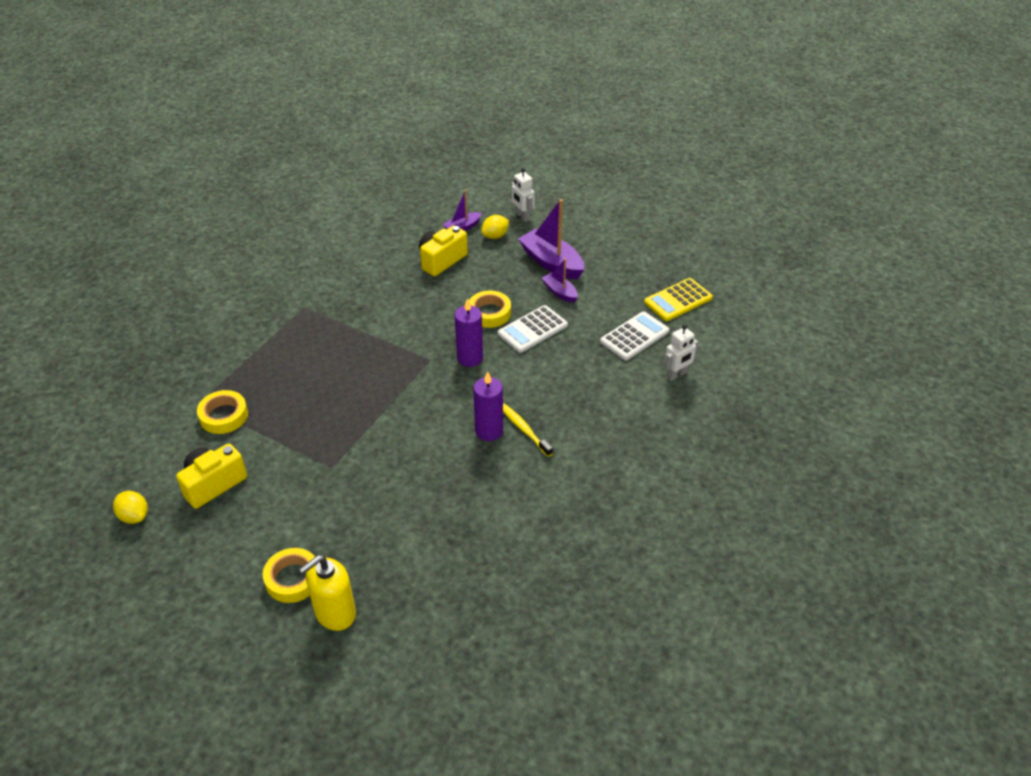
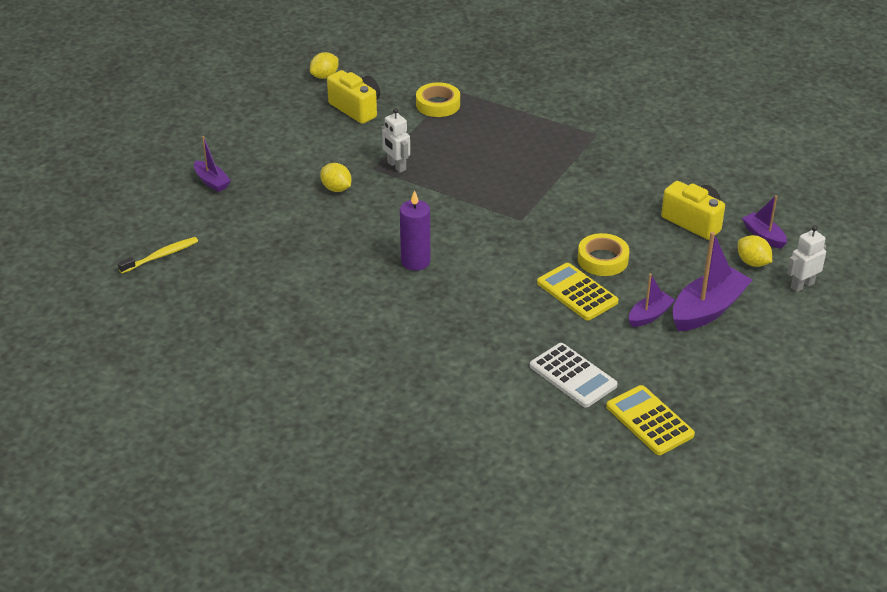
camera: 90 degrees right, 5 degrees down
(293, 579) = (249, 158): yellow tape -> none
(335, 613) = (212, 182): yellow soap dispenser -> purple boat
(364, 495) = (336, 188): none -> yellow lemon
(470, 358) = (525, 247): purple candle -> none
(524, 430) = (416, 285): yellow toothbrush -> yellow toothbrush (160, 256)
(532, 330) = (577, 292): white calculator -> yellow calculator
(676, 375) = (506, 408): white robot -> white robot (396, 166)

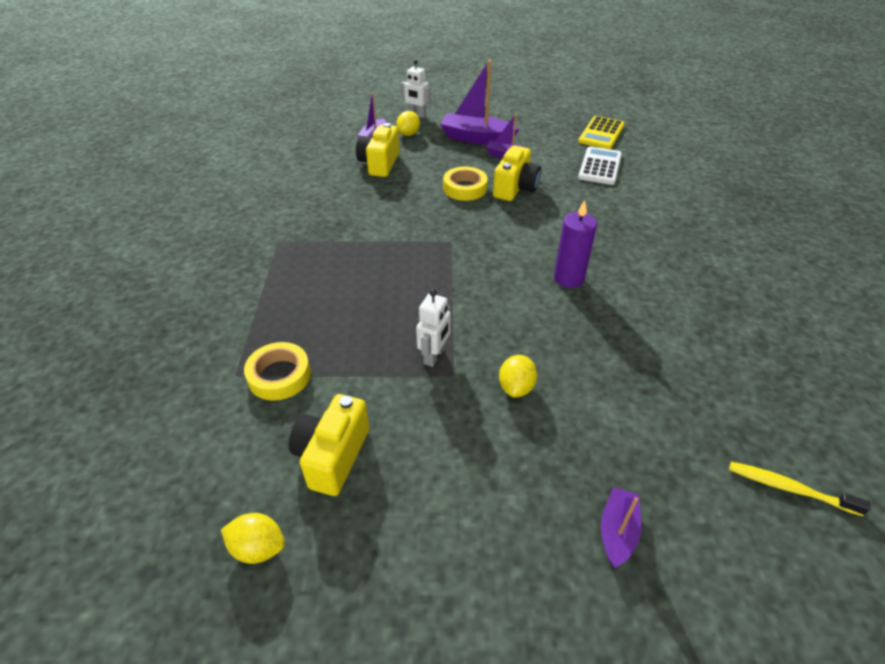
camera: 120 degrees left, 5 degrees up
(577, 292) = (515, 188): yellow calculator -> yellow camera

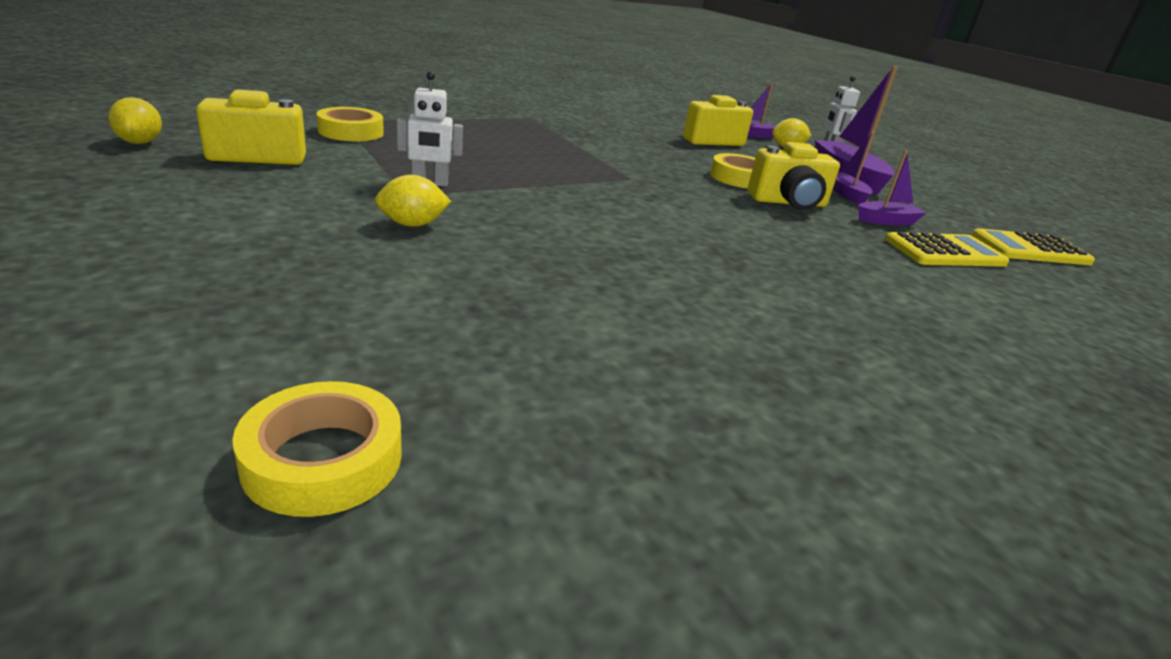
camera: 55 degrees right, 15 degrees down
(568, 278) = (654, 243): purple candle -> none
(600, 166) = (944, 252): white calculator -> yellow calculator
(617, 531) = (185, 297): purple boat -> purple boat (886, 221)
(790, 488) = (323, 459): yellow toothbrush -> yellow tape

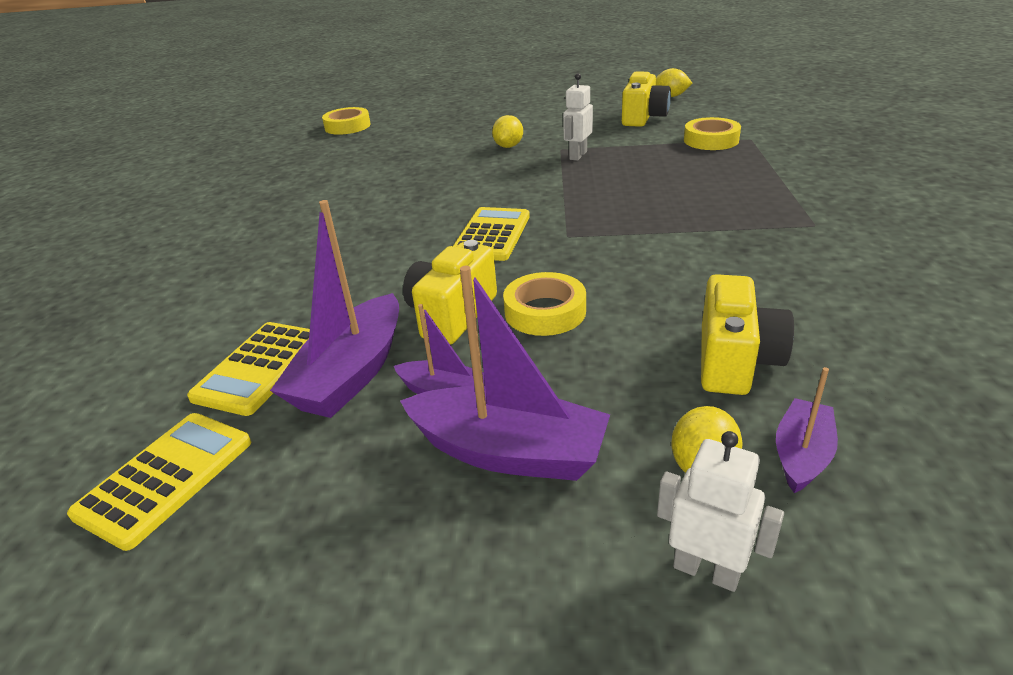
camera: 130 degrees right, 5 degrees up
(667, 204) = (491, 235): none -> yellow calculator
(886, 221) = (351, 373): purple boat -> purple boat, size x1.81

